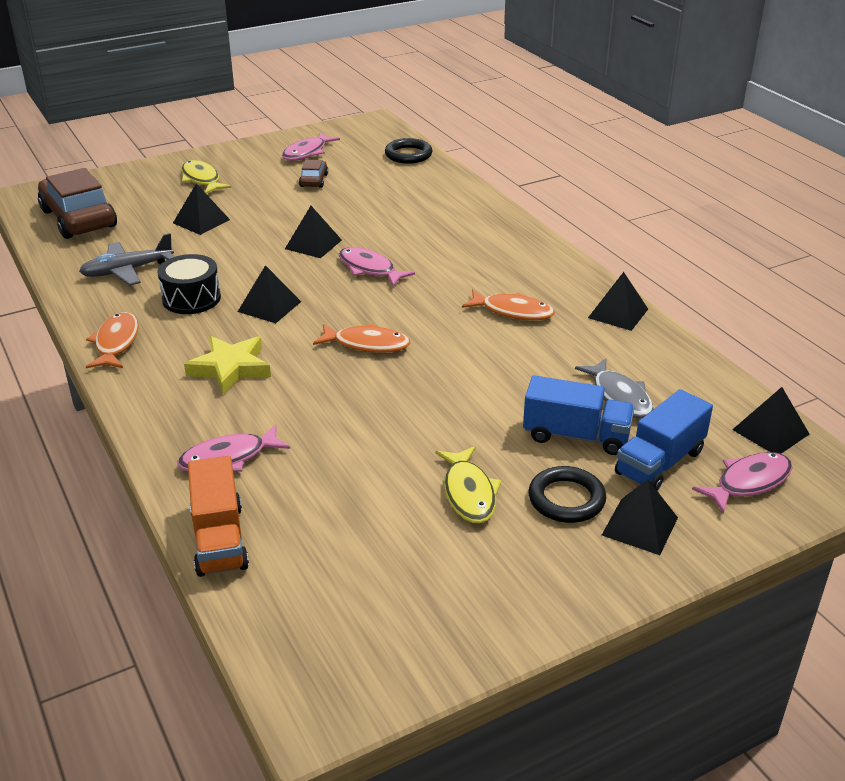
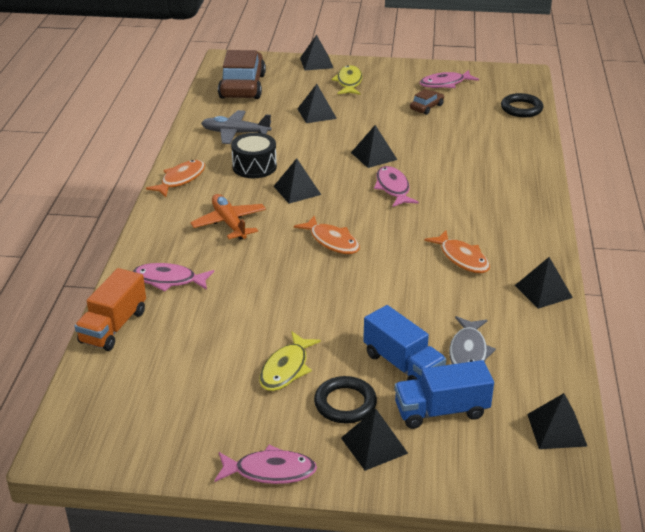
camera: 35 degrees right, 0 degrees up
(141, 170) = (316, 63): none -> black pyramid
(230, 368) = (229, 223): yellow star -> orange plane
(749, 482) = (492, 456): pink fish -> pink fish (270, 471)

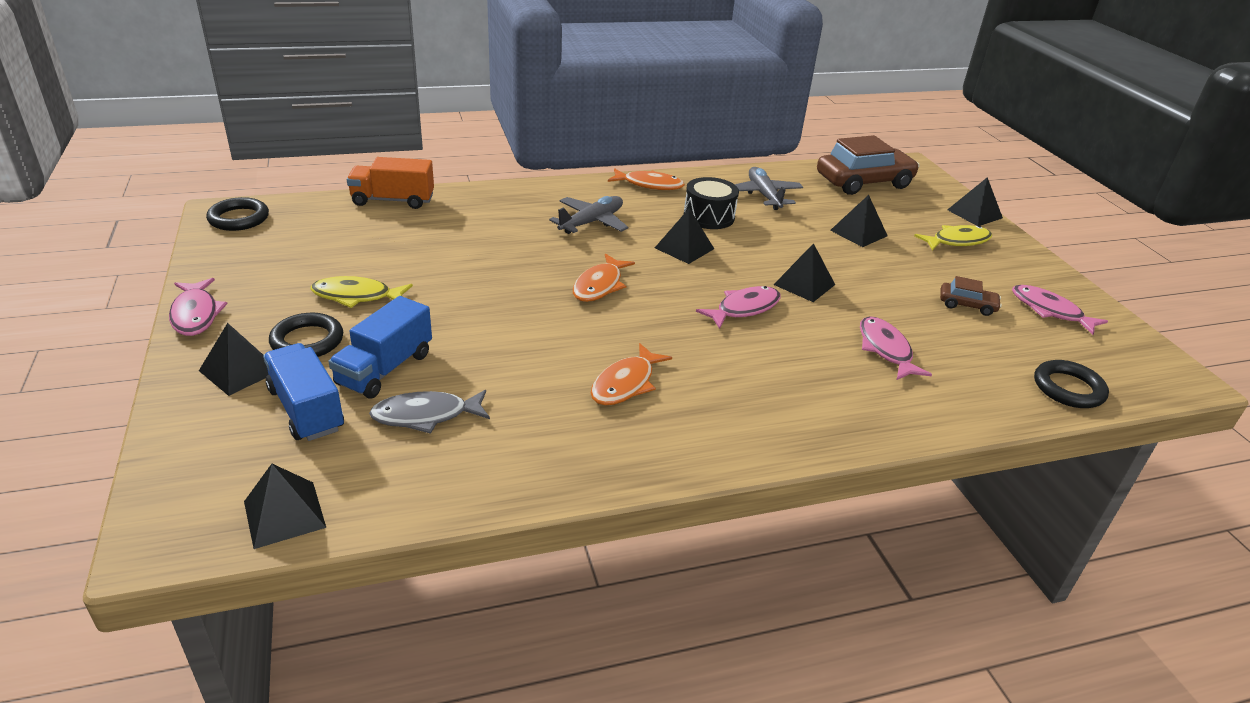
camera: 65 degrees right, 0 degrees up
(85, 436) = (239, 218): none -> black ring
(169, 280) = (476, 211): pink fish -> pink fish (886, 349)
(229, 223) = (591, 222): orange plane -> grey plane
(543, 291) = (591, 467): black pyramid -> none

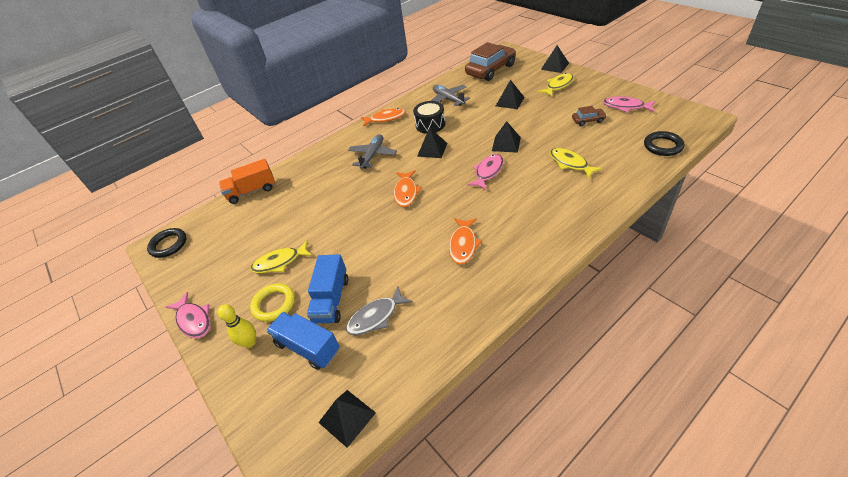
camera: 15 degrees left, 10 degrees up
(240, 370) = (250, 342): black pyramid -> yellow bowling pin
(307, 341) = (274, 304): black ring -> yellow ring
(886, 349) = (570, 163): pink fish -> yellow fish

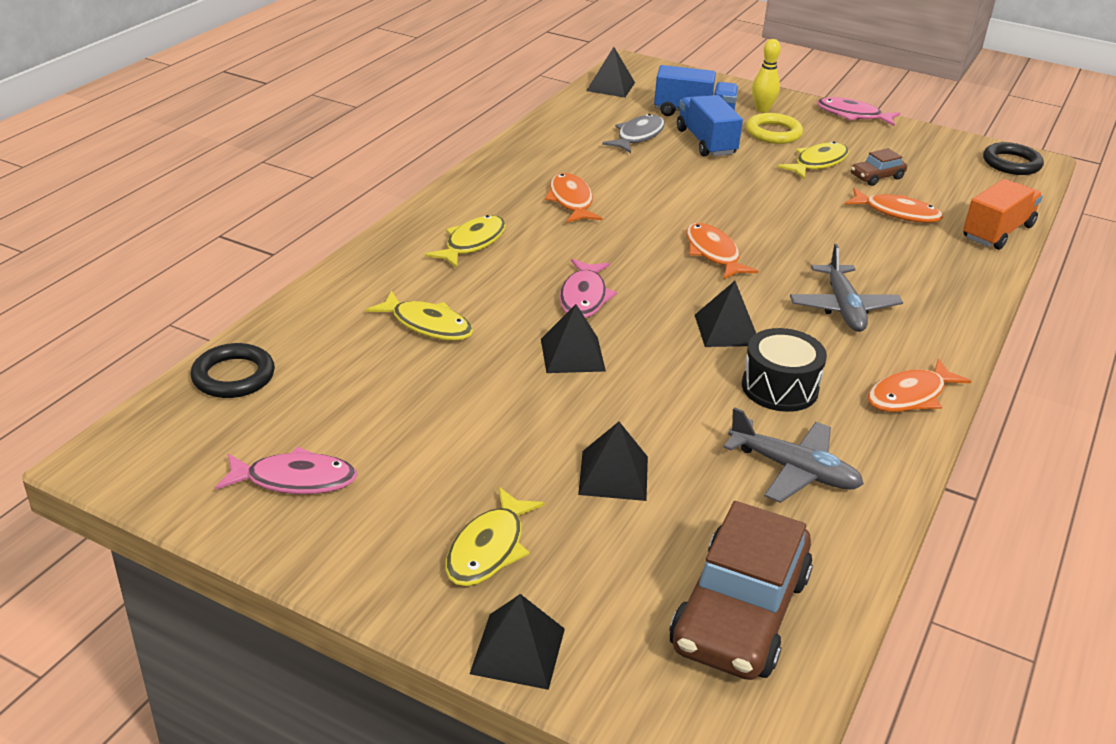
camera: 150 degrees right, 10 degrees down
(284, 210) = (897, 213): none -> orange fish
(537, 214) = (472, 243): none -> yellow fish
(588, 120) = (394, 429): brown car -> brown car (876, 177)

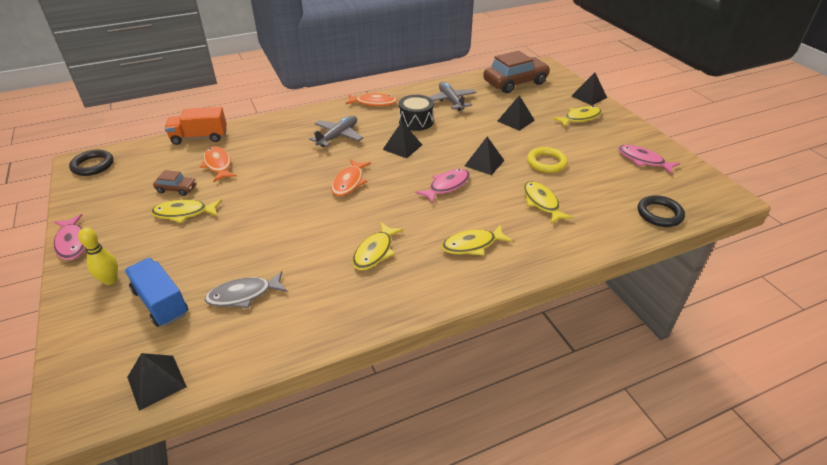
camera: 140 degrees left, 5 degrees up
(571, 201) = (375, 252): orange fish -> yellow fish
(706, 142) = (211, 264): blue truck -> none
(773, 133) = (154, 251): yellow ring -> yellow ring (546, 163)

